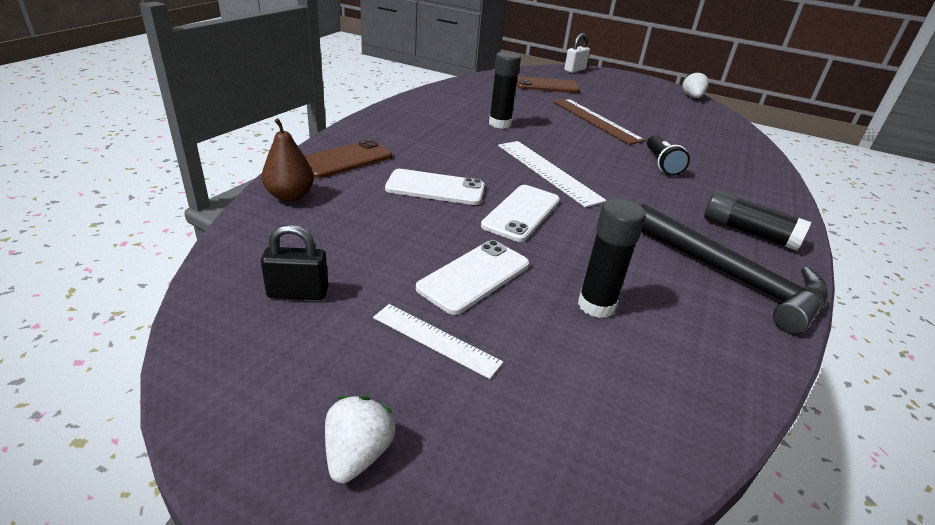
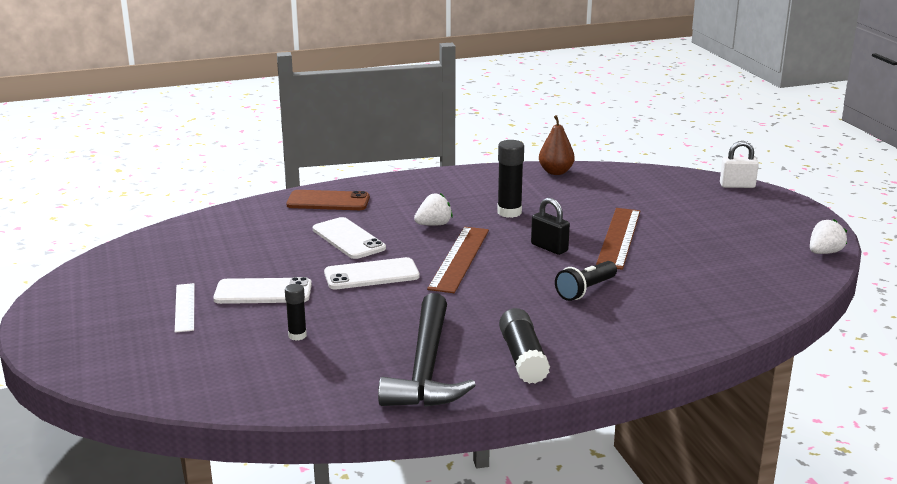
camera: 50 degrees right, 10 degrees down
(290, 196) = (252, 212): brown pear -> brown pear (555, 172)
(298, 293) = (166, 260): black padlock -> black padlock (549, 247)
(358, 454) = (79, 325): white strawberry -> white strawberry (434, 225)
(547, 86) = (652, 193): brown phone -> none
(548, 172) = (459, 259): white ruler -> brown ruler
(596, 305) = (297, 335): black glue stick -> black glue stick, size x0.60

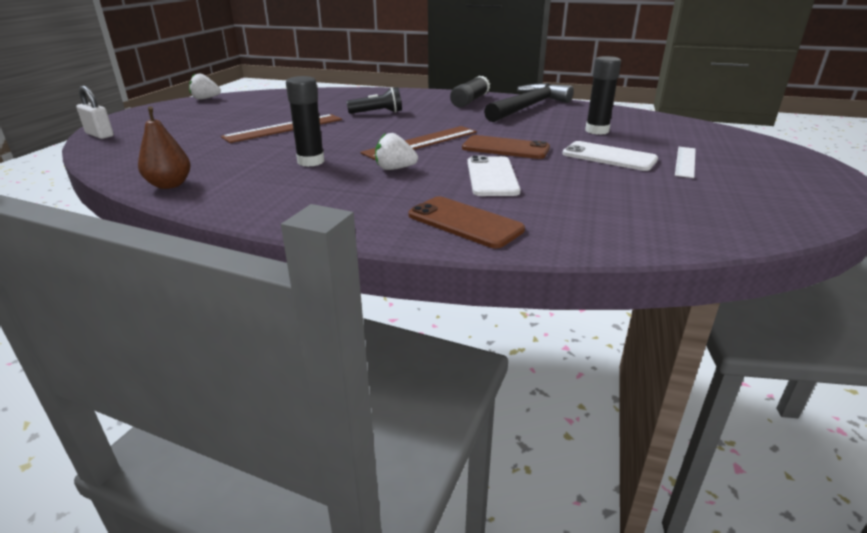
camera: 145 degrees left, 5 degrees up
(297, 335) = (597, 131): black glue stick -> black glue stick, size x1.67
(371, 275) = (505, 148): white phone -> brown phone
(549, 247) = (344, 134): black padlock -> none

